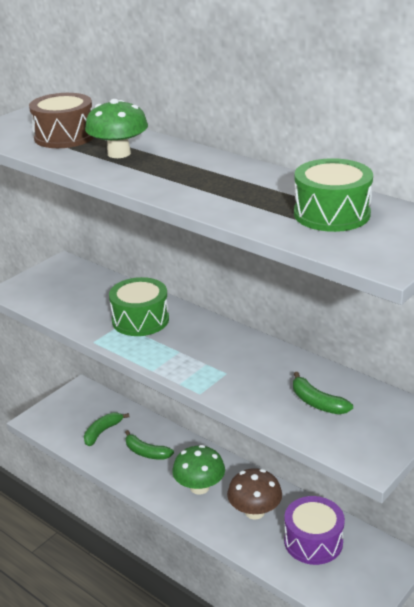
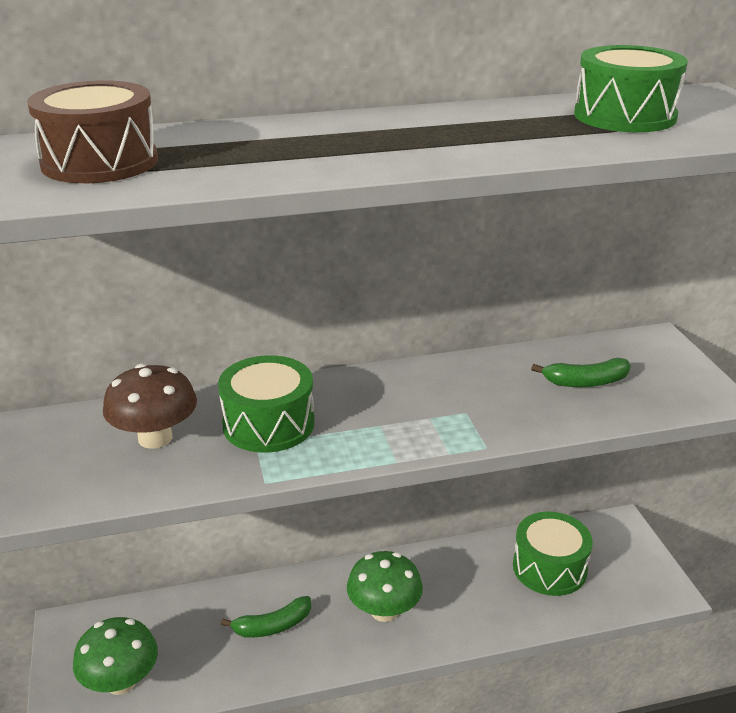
camera: 55 degrees left, 0 degrees up
(102, 432) = (183, 649): green banana -> none
(119, 153) = (244, 151): green mushroom -> green mushroom (121, 682)
(254, 511) = (467, 587): brown mushroom -> brown mushroom (155, 438)
(313, 541) = (549, 568): purple drum -> green drum

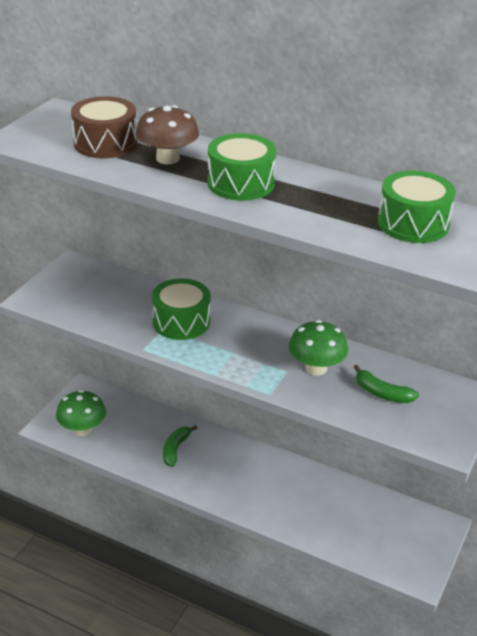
camera: 40 degrees right, 5 degrees up
(155, 438) = (123, 300): brown mushroom -> brown mushroom (168, 158)
(272, 626) = (175, 449): green banana -> green banana turned 90 degrees clockwise
(384, 611) = (239, 478): green mushroom -> green mushroom (316, 368)
(549, 568) = (362, 518): green drum -> green drum (240, 183)

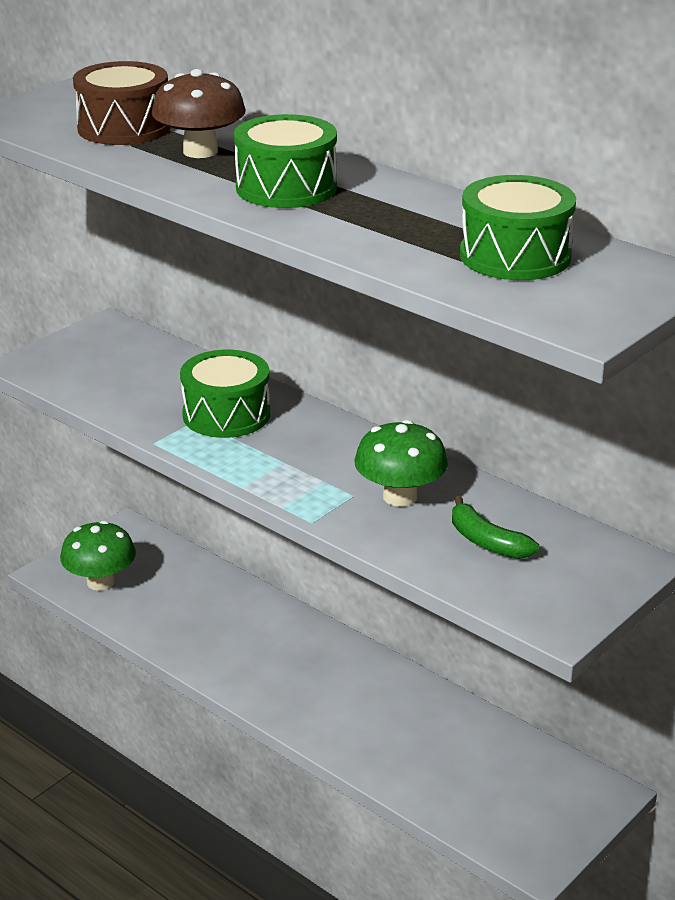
camera: 15 degrees right, 5 degrees down
(175, 449) = (225, 627): green banana -> none

